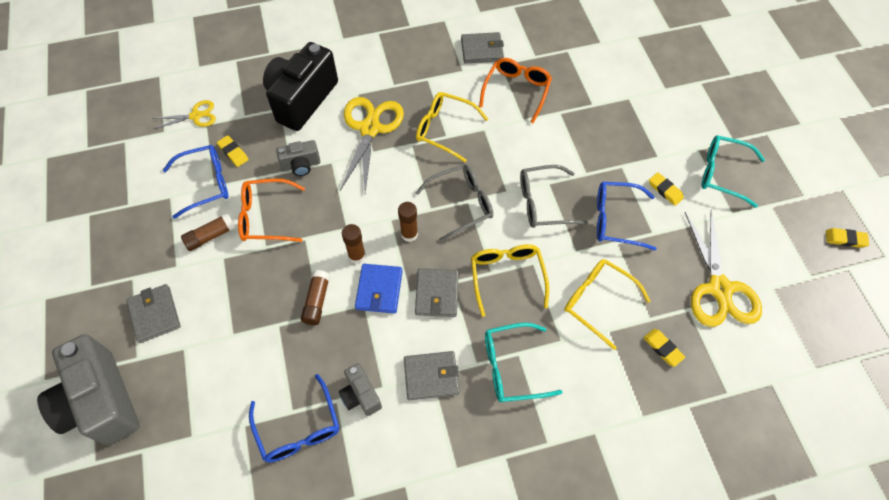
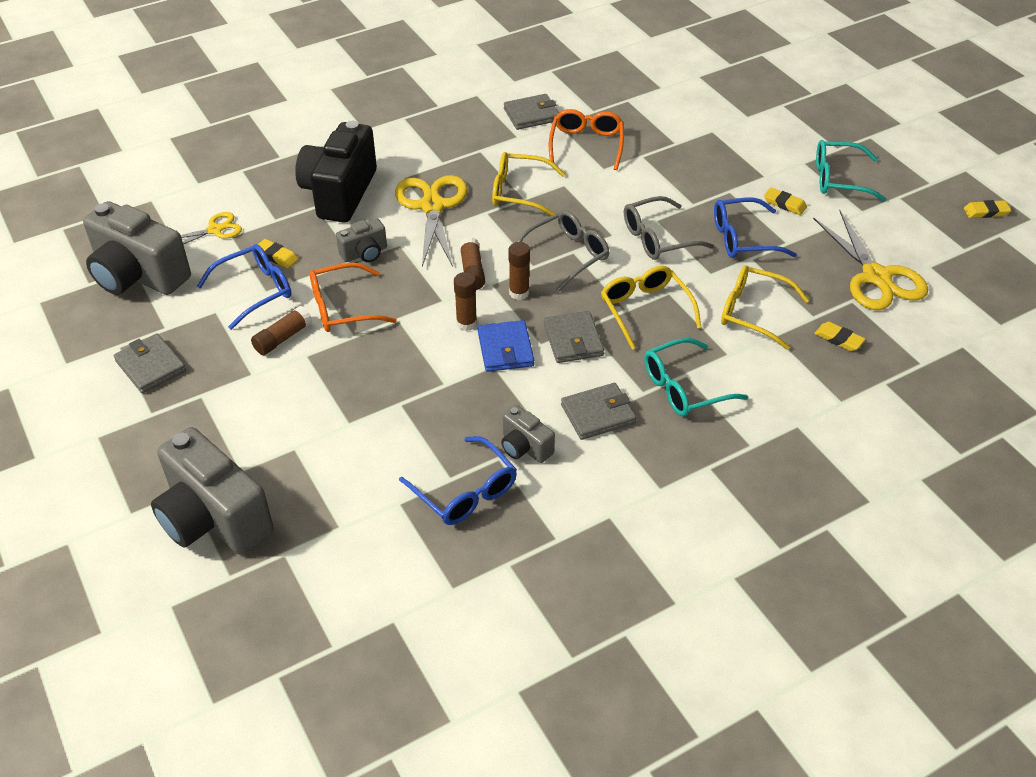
camera: 15 degrees left, 15 degrees down
(125, 148) = (138, 276): none -> grey camera
(155, 314) = (245, 424): grey wallet -> grey wallet (151, 366)
(317, 301) = (437, 373): brown glue stick -> brown glue stick (472, 271)

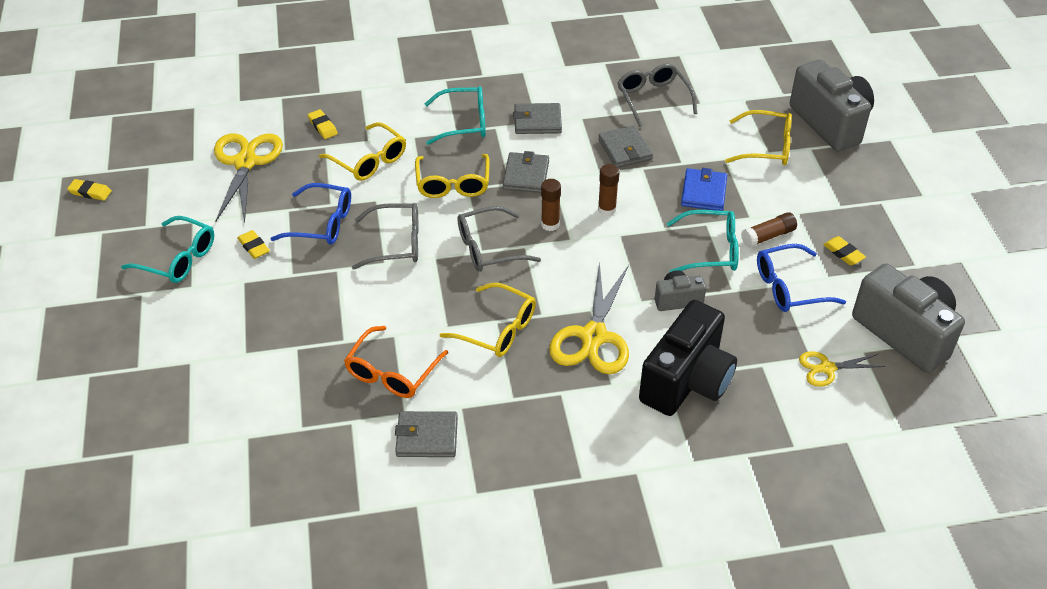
camera: 160 degrees left, 0 degrees up
(151, 366) = (884, 240): grey wallet -> grey wallet (625, 149)
(276, 256) = (765, 319): yellow eraser -> yellow eraser (843, 253)
(298, 454) = (766, 147): none -> yellow glasses
(342, 308) = (710, 250): orange glasses -> turquoise glasses
(465, 492) = (653, 99): blue glasses -> grey glasses
(472, 271) = (582, 255): brown glue stick -> none
(505, 349) = (583, 181): blue wallet -> blue wallet (703, 192)
(524, 447) = (601, 114): grey camera -> none

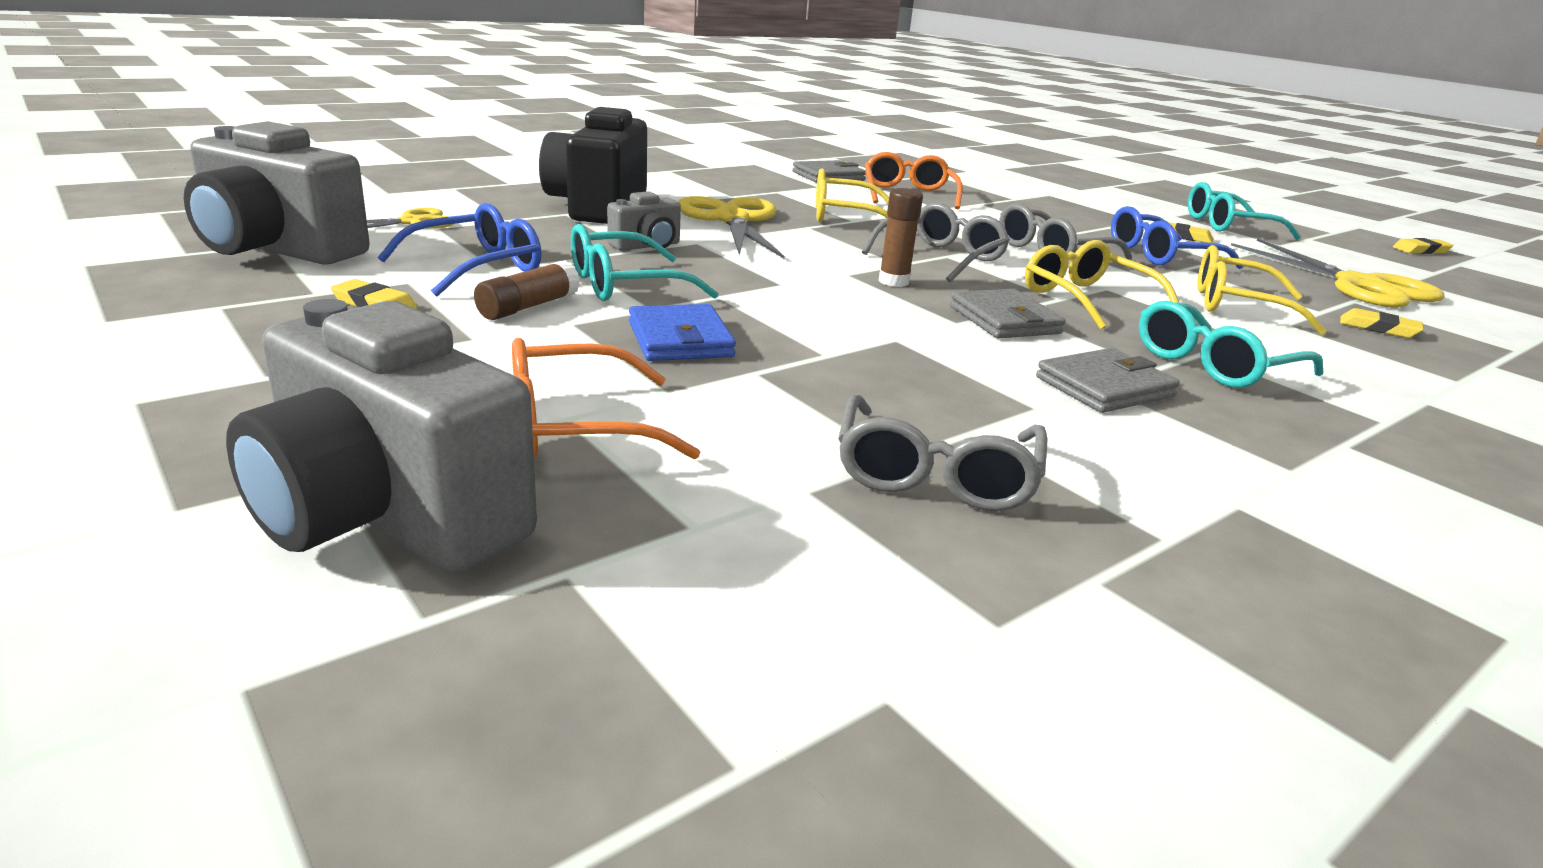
camera: 150 degrees right, 20 degrees down
(606, 209) = (830, 302): brown glue stick -> none
(625, 149) = (888, 373): grey wallet -> none
(653, 99) = (935, 474): grey glasses -> grey glasses turned 60 degrees clockwise
(766, 147) = (575, 426): yellow glasses -> orange glasses

